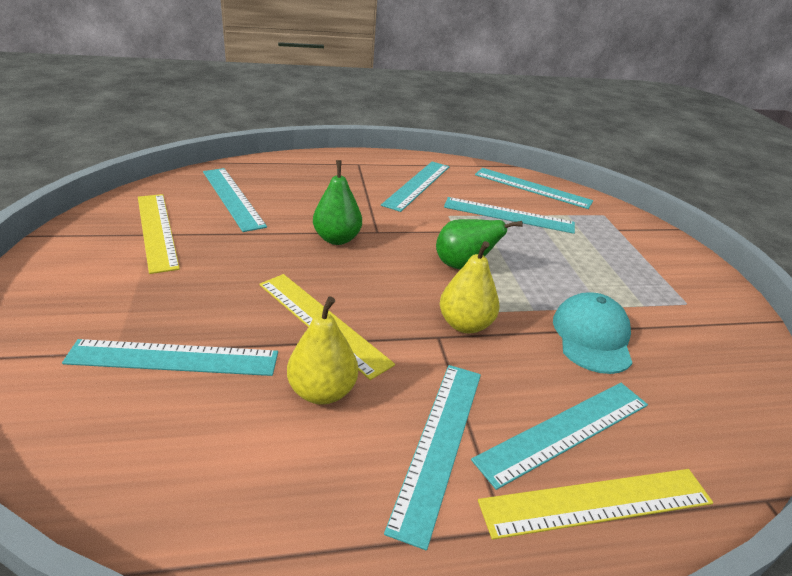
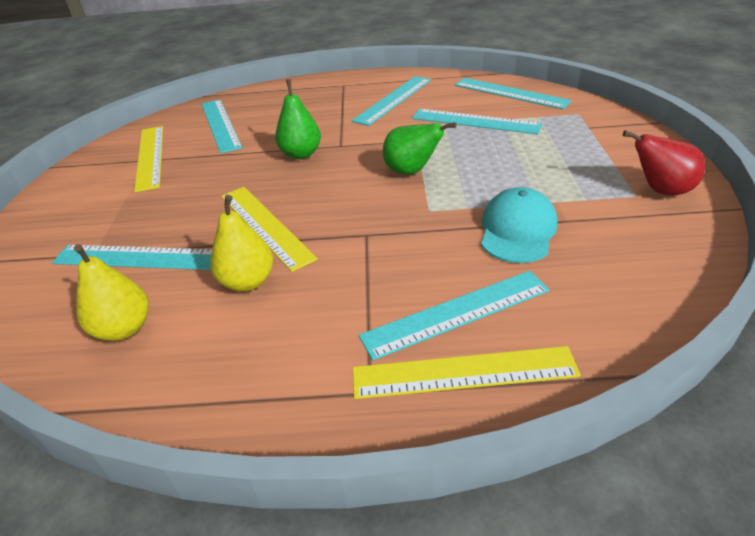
camera: 15 degrees right, 5 degrees up
(439, 443) = (335, 323): turquoise ruler -> none
(465, 324) = (394, 223): yellow pear -> yellow pear (124, 328)
(707, 299) = (660, 190): none -> red pear

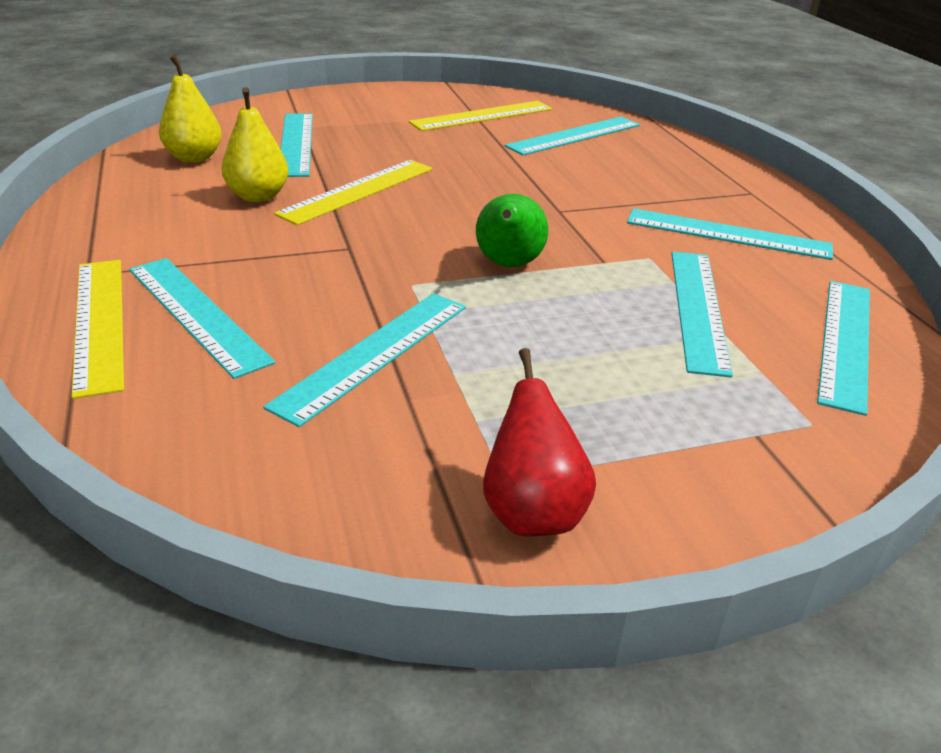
camera: 70 degrees right, 5 degrees down
(301, 154) = (523, 189): green pear -> none
(517, 230) = (373, 353): turquoise cap -> turquoise ruler

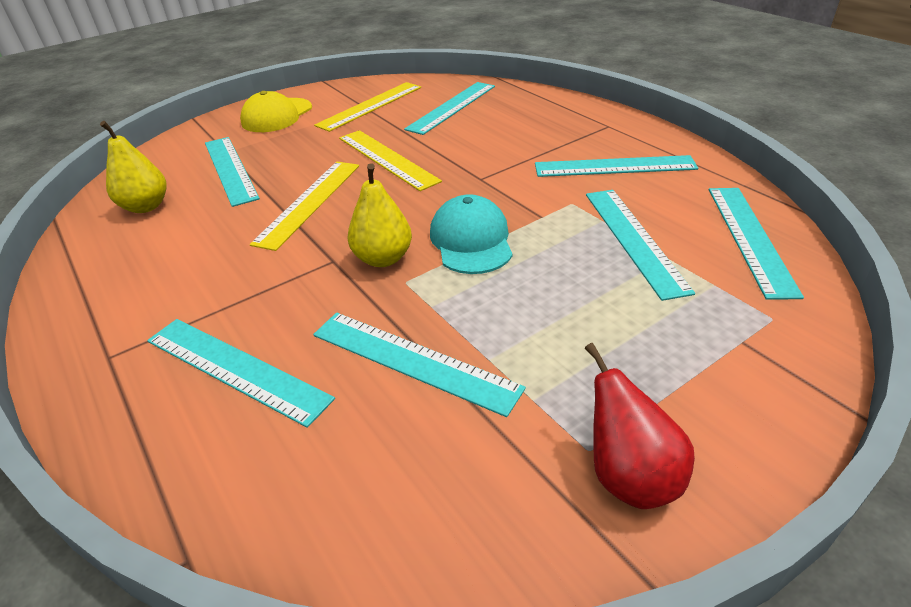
camera: 15 degrees left, 5 degrees up
(100, 322) = (149, 407): yellow ruler -> yellow ruler (387, 159)
(258, 196) = (225, 231): yellow pear -> yellow pear (383, 258)
(373, 353) = (413, 361): turquoise ruler -> turquoise ruler turned 75 degrees counterclockwise
(375, 105) = (277, 115): none -> yellow cap
(508, 265) = (471, 240): green pear -> turquoise cap

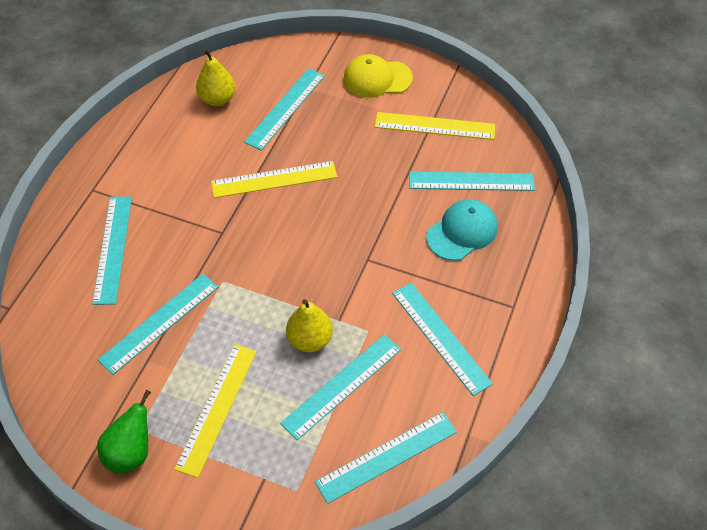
camera: 55 degrees right, 15 degrees up
(383, 258) = (238, 257): yellow pear -> yellow pear (310, 339)
(387, 159) = (358, 188): yellow ruler -> yellow ruler (217, 408)
(413, 361) = (159, 322): turquoise ruler -> turquoise ruler turned 45 degrees clockwise
(471, 240) = (285, 293): turquoise cap -> turquoise cap (462, 232)
(629, 476) = (131, 452): red pear -> green pear

